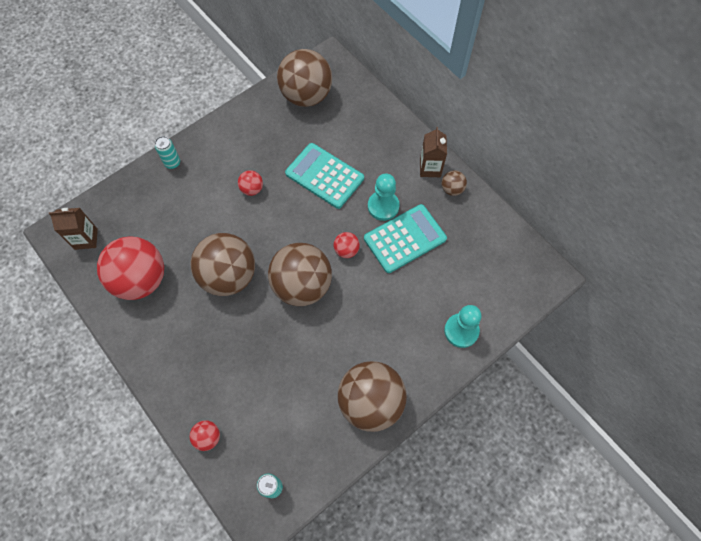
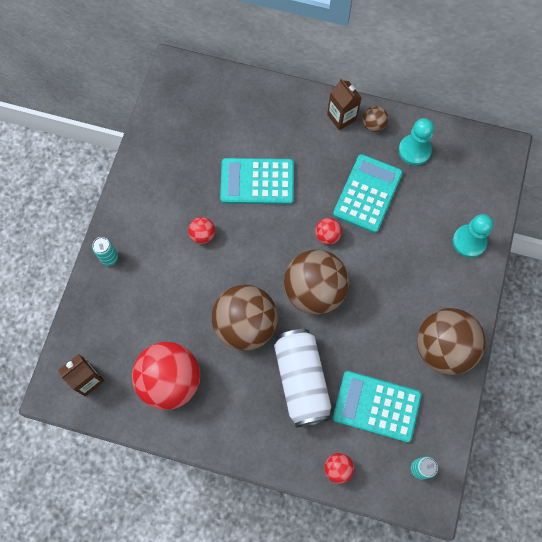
camera: 35 degrees left, 5 degrees up
(236, 348) = (301, 380): none -> white can
(278, 410) = (376, 406): none -> turquoise calculator
(306, 96) = (182, 117): brown ball -> none
(383, 206) = (328, 177): turquoise pawn -> turquoise pawn (414, 150)

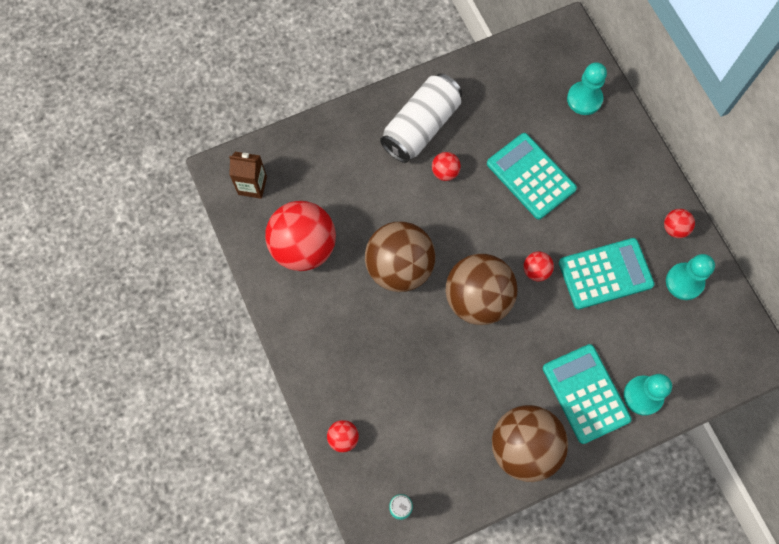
camera: 50 degrees right, 0 degrees up
(109, 258) = (362, 119): turquoise can -> none
(233, 101) = (584, 99): none -> turquoise pawn
(301, 380) = (392, 350): white can -> white can (421, 127)
(341, 117) = (655, 196): brown carton -> none
(373, 125) = (674, 228): brown ball -> red ball
(376, 406) = (423, 429): turquoise calculator -> turquoise calculator (585, 393)

